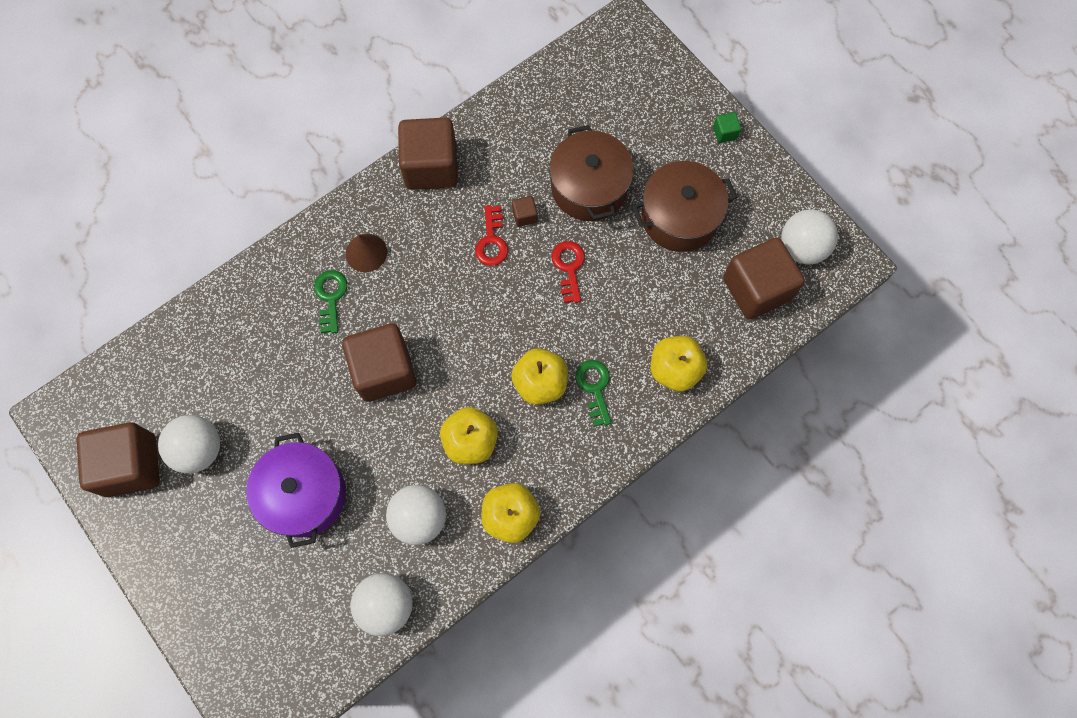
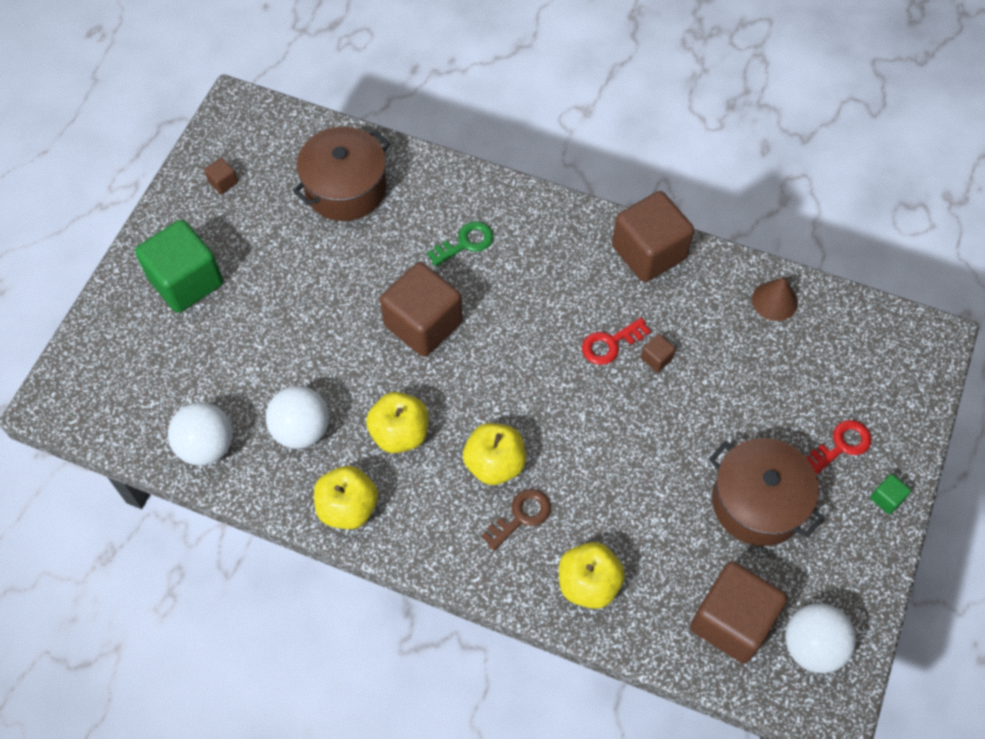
camera: 60 degrees right, 10 degrees down
(131, 465) = (223, 182): brown cube -> brown cube, size x0.41
(199, 449) = (265, 223): white ball -> none
(213, 547) = (186, 281): none -> green cube
(304, 495) = (270, 324): purple pot -> none
(366, 252) = (527, 247): brown cone -> brown cone (774, 301)
(569, 267) = (630, 426): red key -> red key (841, 445)
(589, 187) = (728, 400): brown pot -> brown pot (345, 188)
(594, 388) = (521, 516): green key -> brown key

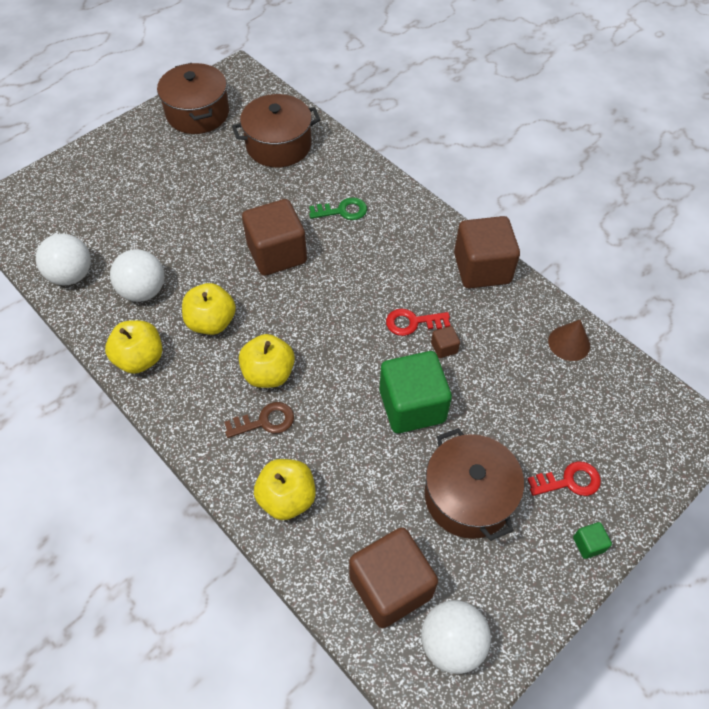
camera: 25 degrees right, 5 degrees down
(186, 281) = (131, 165): green cube -> green cube (412, 406)
(223, 182) = (197, 113): brown cube -> brown pot

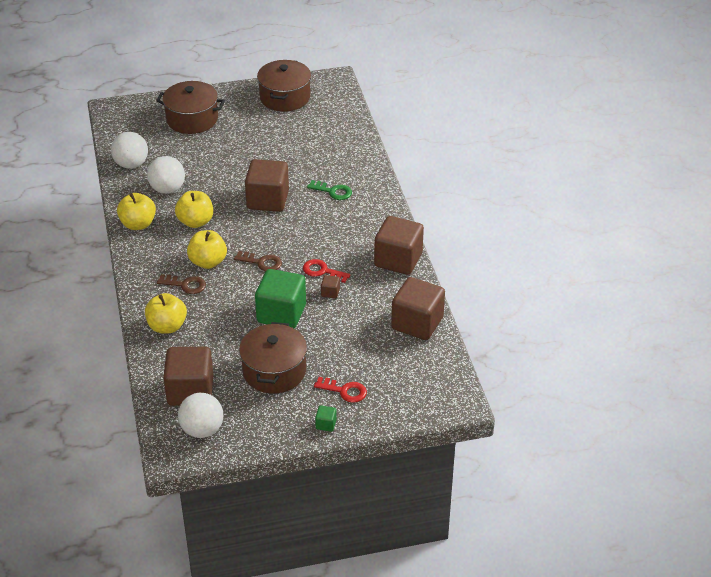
camera: 30 degrees right, 15 degrees down
(278, 145) = (324, 136): brown pot -> brown pot (192, 119)
(334, 343) = (262, 262): none -> brown key
(569, 343) = (417, 323): brown cone -> brown cube

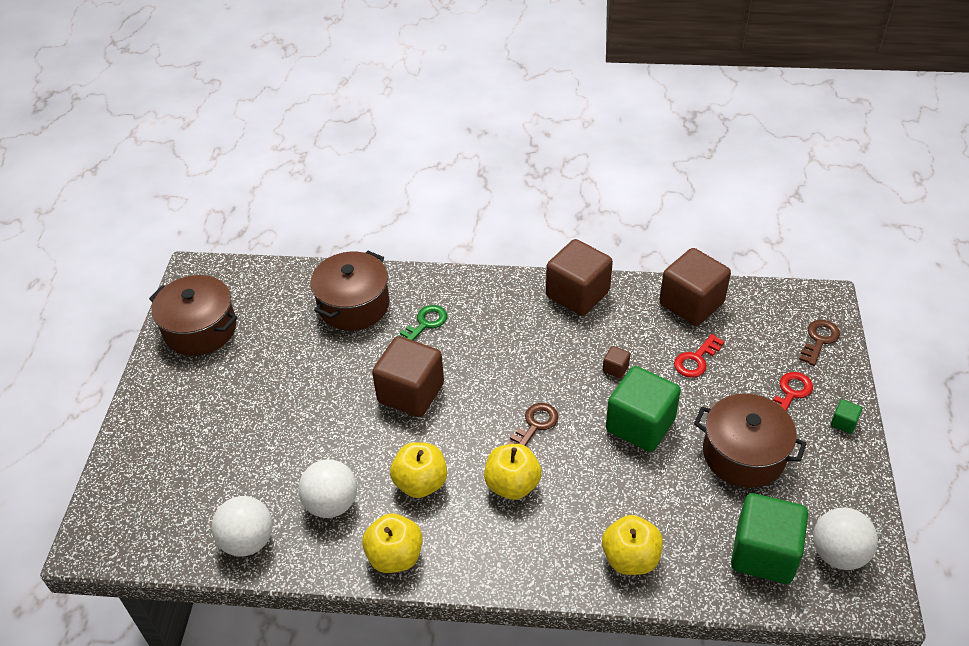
camera: 70 degrees left, 5 degrees up
(185, 285) = (551, 520): brown key -> brown key (819, 340)
(190, 391) = (763, 553): brown cube -> green cube
(192, 119) = (183, 443): brown pot -> brown pot (353, 305)
(322, 271) = (573, 367): red key -> red key (696, 360)

